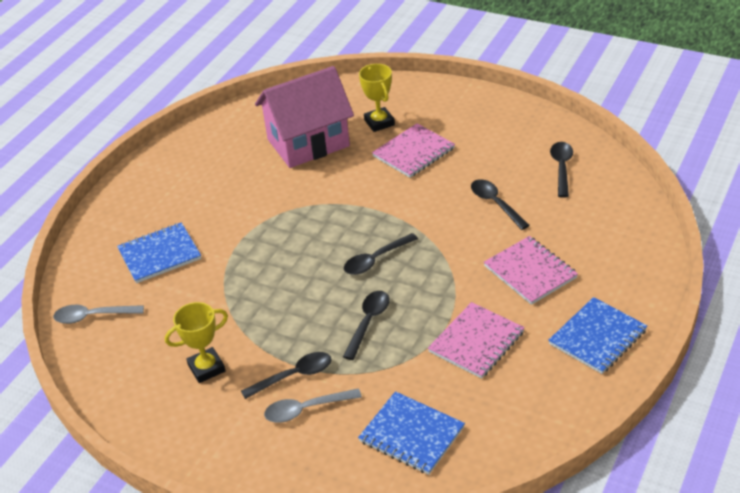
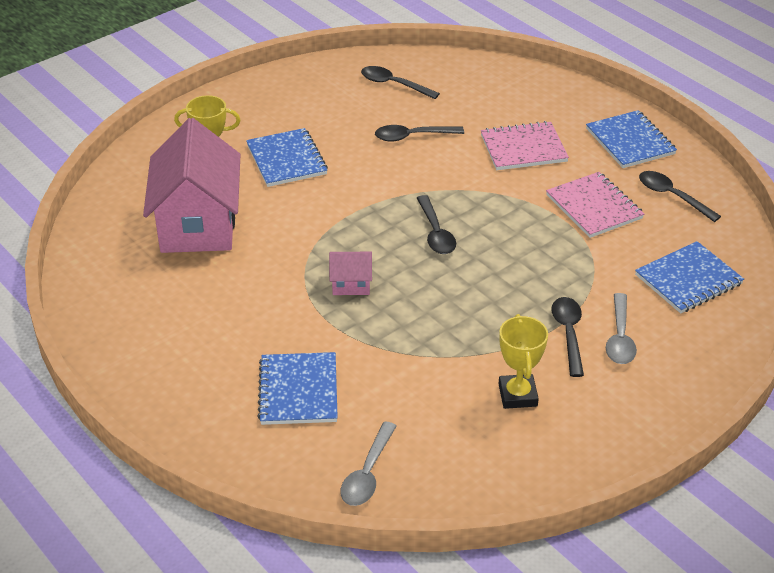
camera: 70 degrees left, 0 degrees up
(286, 238) = (351, 284): none -> pink house
(368, 322) = (524, 264): black spoon -> black spoon (672, 196)
(413, 152) = (286, 160): pink notebook -> blue notebook

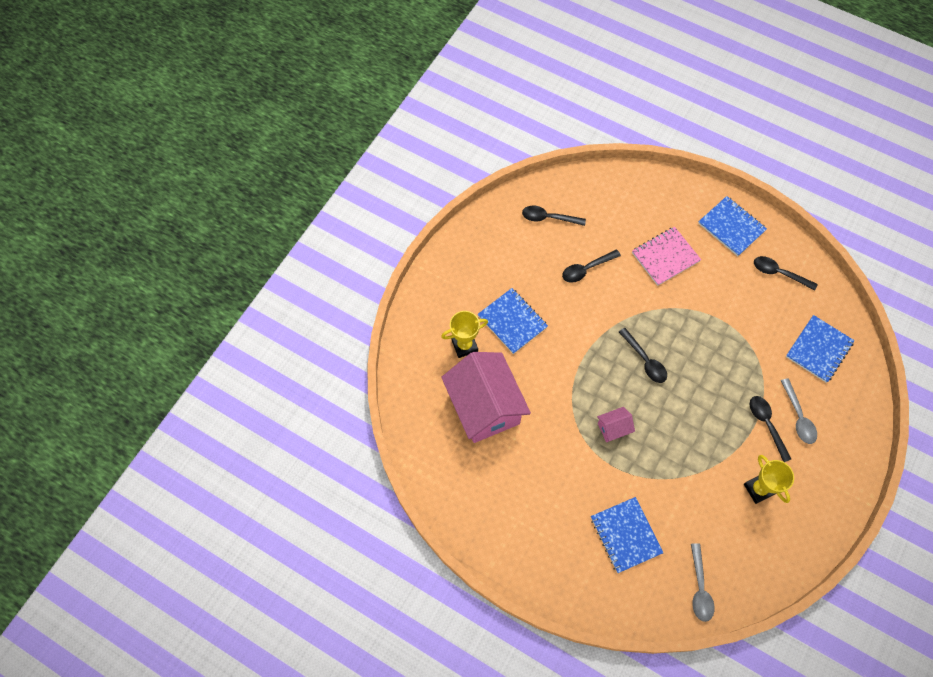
camera: 20 degrees left, 25 degrees up
(594, 207) = (734, 300): pink notebook -> none

